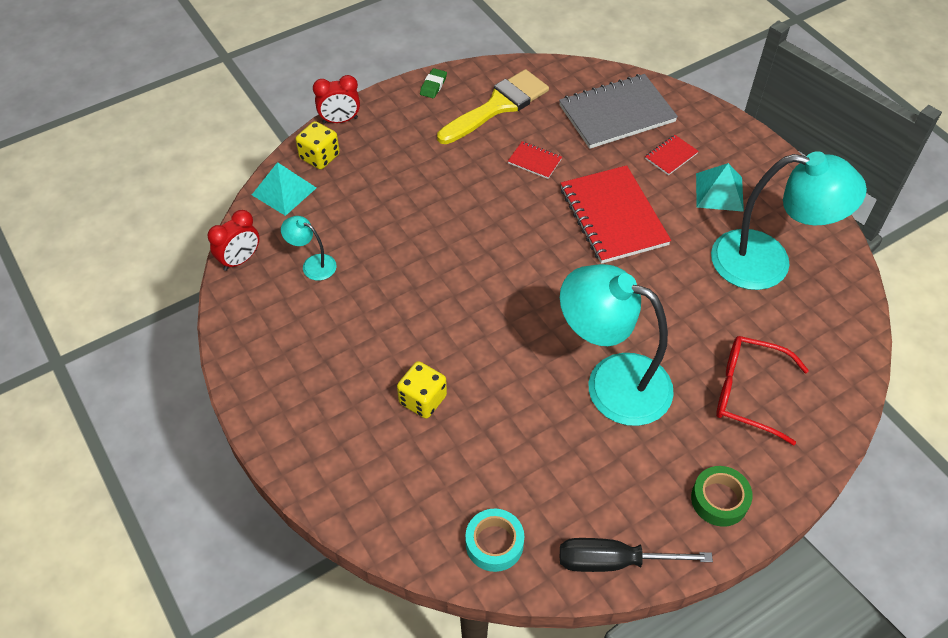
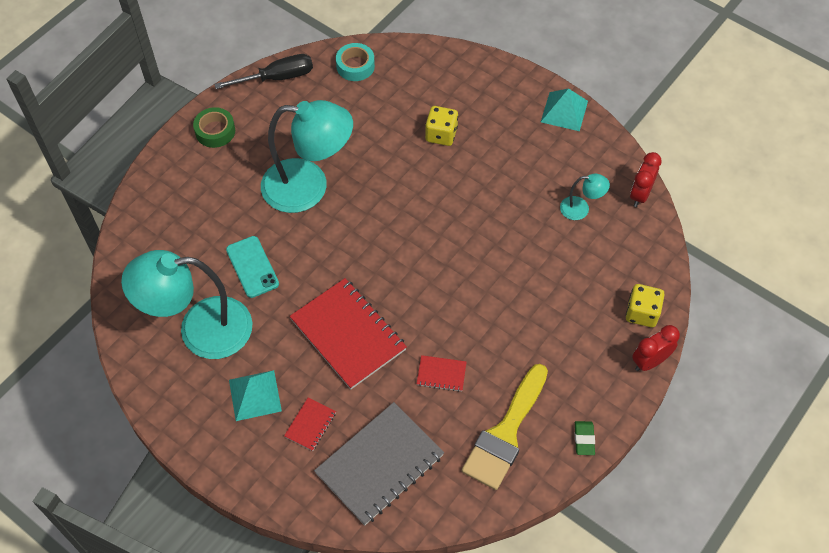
camera: 160 degrees right, 5 degrees up
(284, 191) = (649, 267): turquoise pyramid -> turquoise pyramid (564, 111)
(700, 309) = (252, 267): none -> turquoise phone
(747, 393) = (204, 209): red glasses -> none

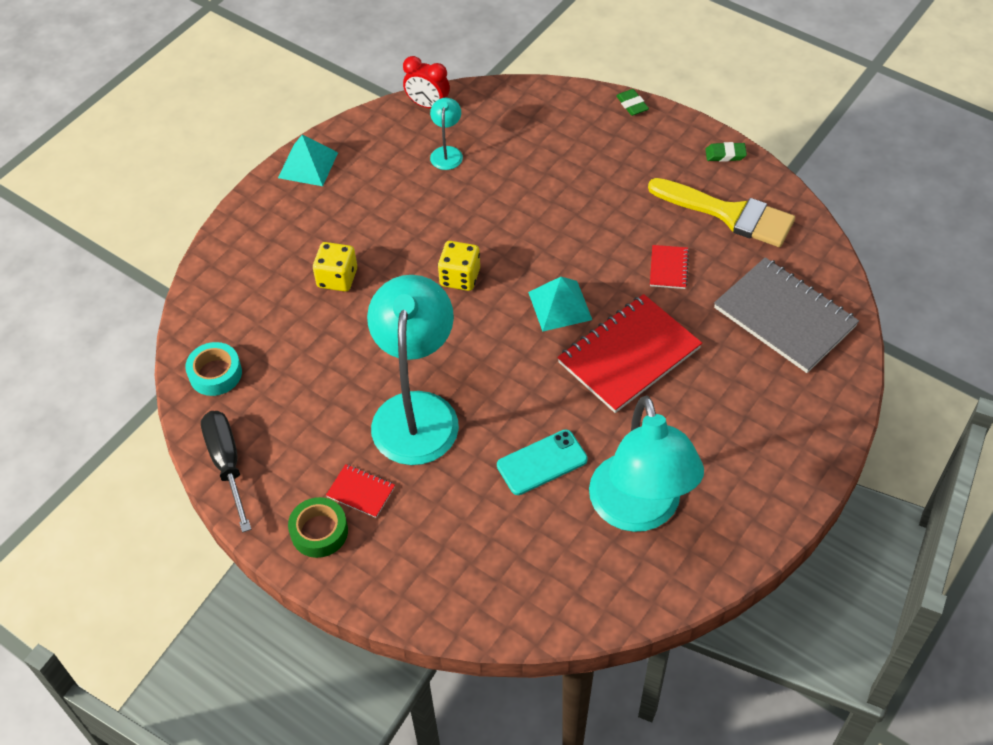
camera: 90 degrees left, 5 degrees down
(255, 395) = (720, 442): turquoise pyramid -> turquoise pyramid (560, 306)
(310, 425) = (749, 383): red notebook -> red notebook (361, 492)
(642, 313) = (576, 108): yellow dice -> yellow dice (460, 277)
(650, 361) = (632, 105): red clock -> green eraser

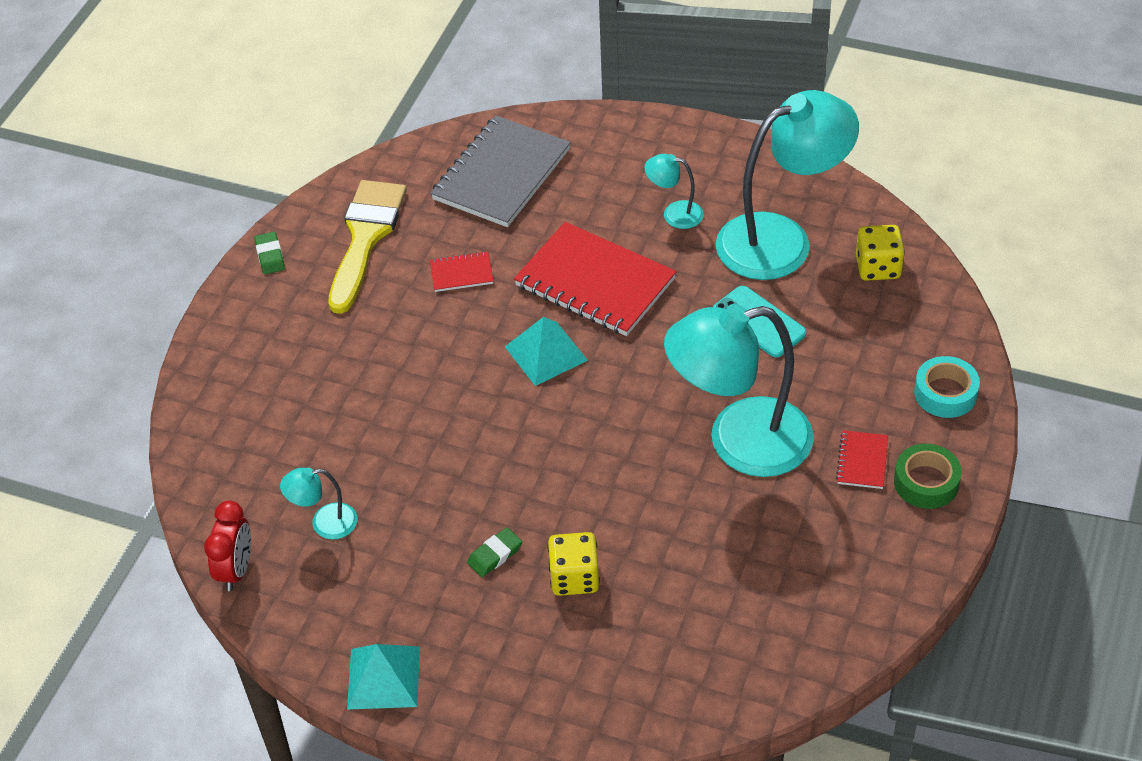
camera: 105 degrees left, 5 degrees down
(215, 374) = (767, 657): turquoise tape -> turquoise tape (945, 393)
(227, 464) = (885, 597): black screwdriver -> none
(460, 277) = (533, 454): yellow dice -> yellow dice (878, 267)
(632, 105) = (198, 355): green eraser -> green eraser (495, 555)
(698, 434) = (674, 213): none -> turquoise lamp

